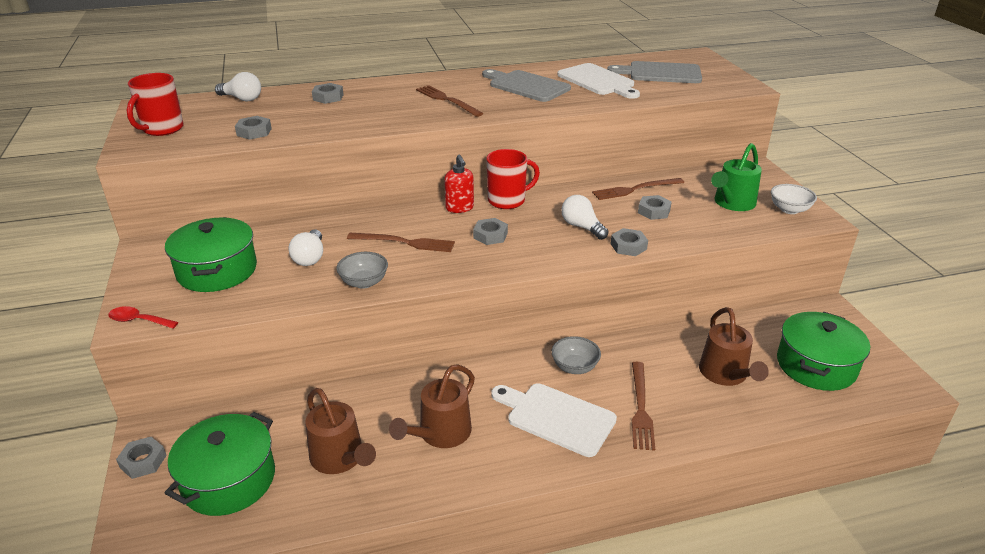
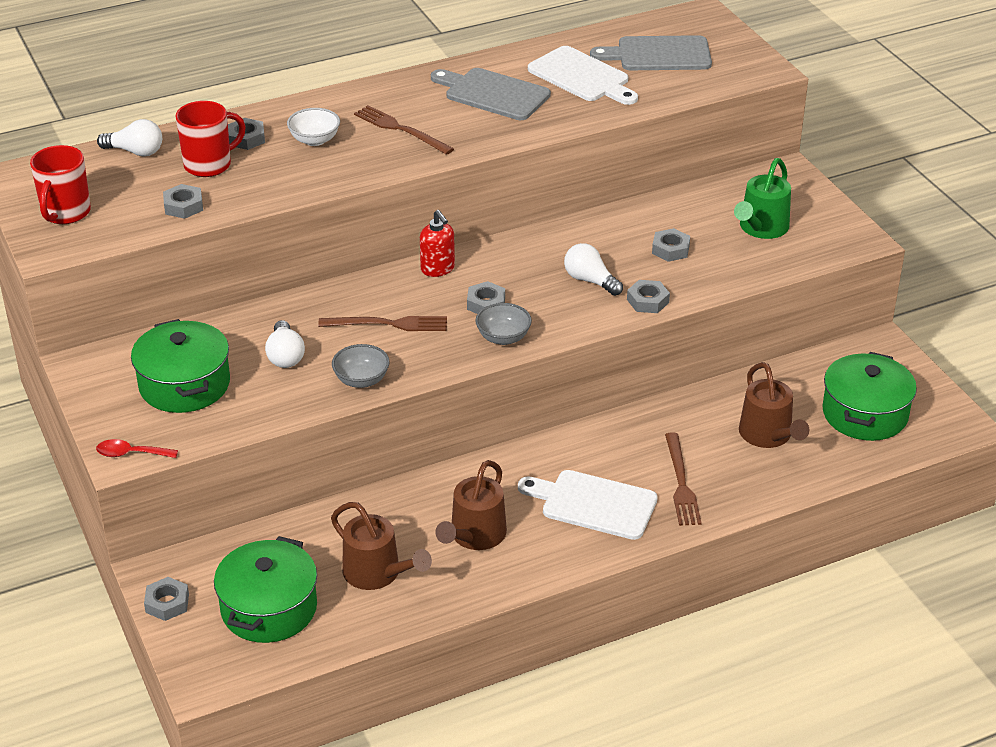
camera: 10 degrees left, 5 degrees up
(507, 201) = (493, 252): red mug -> red mug (209, 165)
(574, 367) = (602, 447): grey bowl -> grey bowl (503, 338)
(635, 189) = (644, 219): brown fork -> none
(789, 210) = (827, 230): white bowl -> white bowl (314, 140)

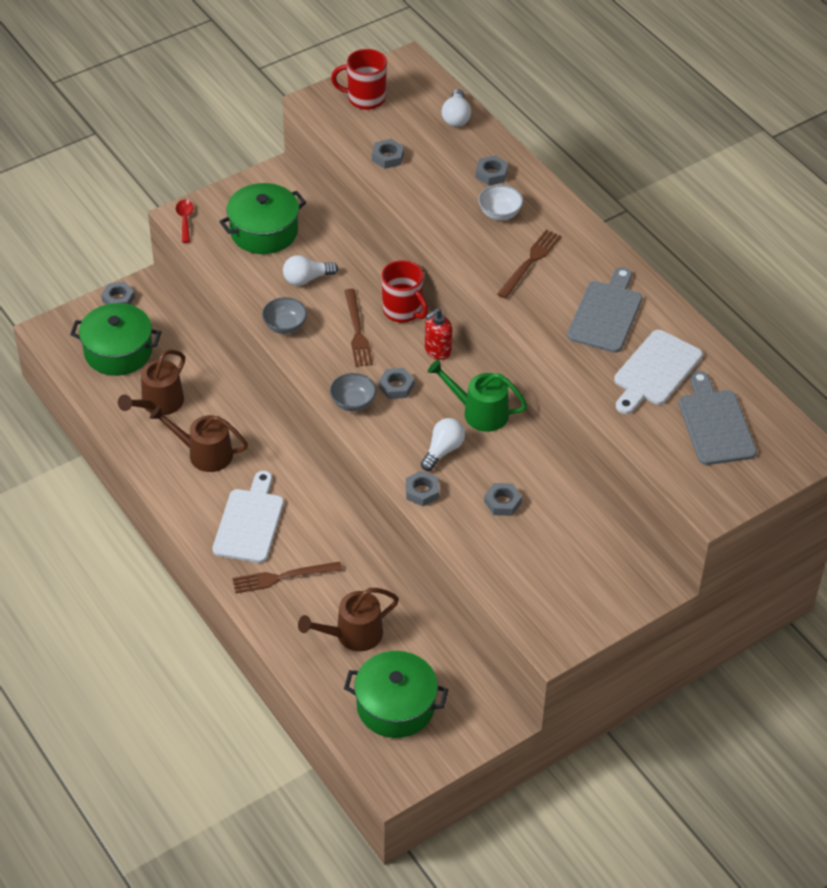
camera: 80 degrees right, 10 degrees up
(209, 165) = (448, 160): red mug -> red mug (403, 311)
(761, 228) = (553, 567): green watering can -> green watering can (479, 412)

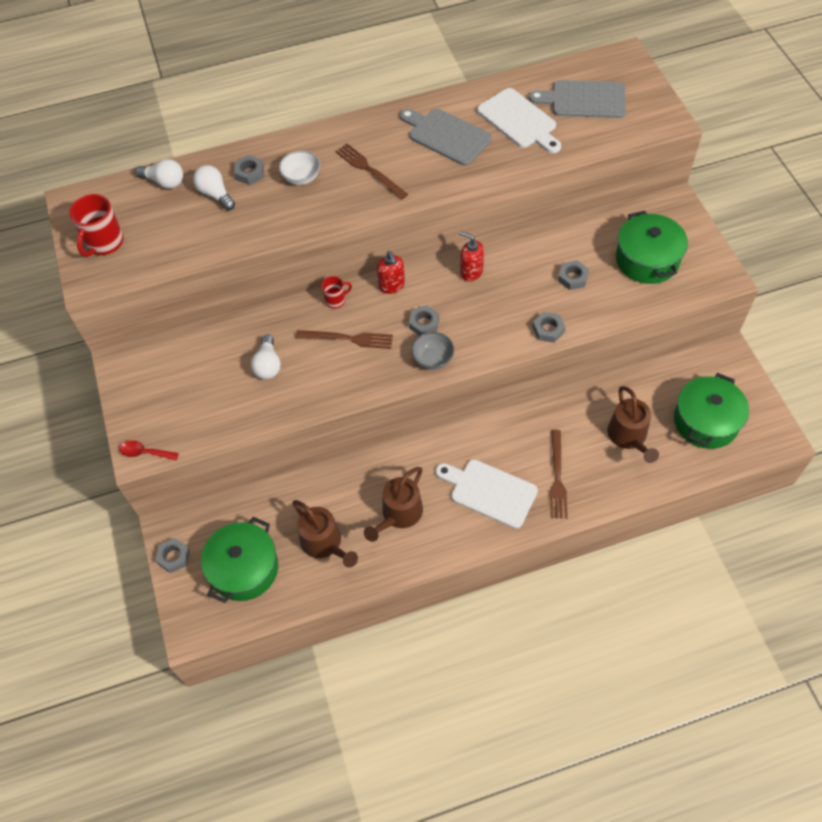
camera: 70 degrees left, 10 degrees up
(264, 231) = (191, 388): green pot -> green pot (647, 259)
(285, 326) = (321, 393): grey bowl -> none
(387, 157) = (193, 241): grey nut -> none
(403, 311) = (336, 300): red mug -> red mug, size x0.58
(443, 450) = (506, 305): white light bulb -> white light bulb (215, 194)
(479, 412) = (471, 272): green watering can -> red soap dispenser

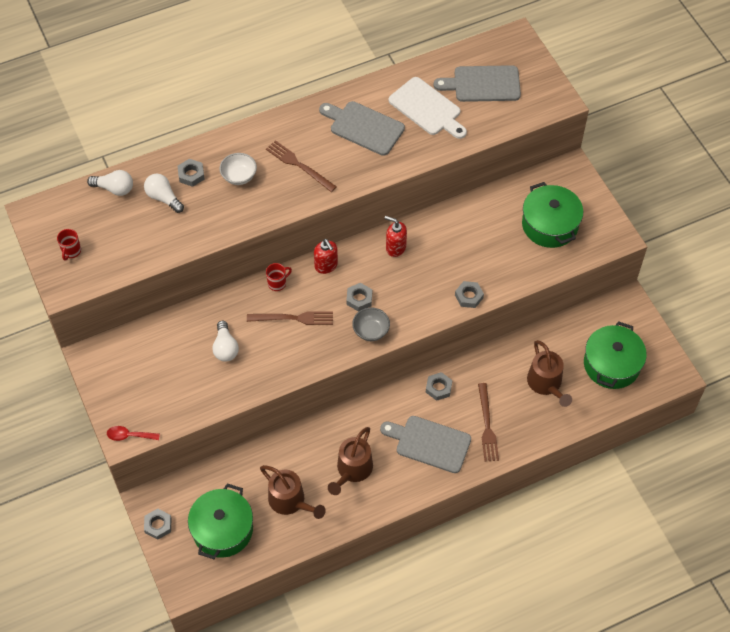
camera: 10 degrees left, 0 degrees up
(104, 243) = (71, 251): red mug -> red mug, size x0.58
(489, 492) = (429, 443): white cutting board -> grey cutting board
(573, 278) = (486, 246): grey nut -> grey nut (438, 388)

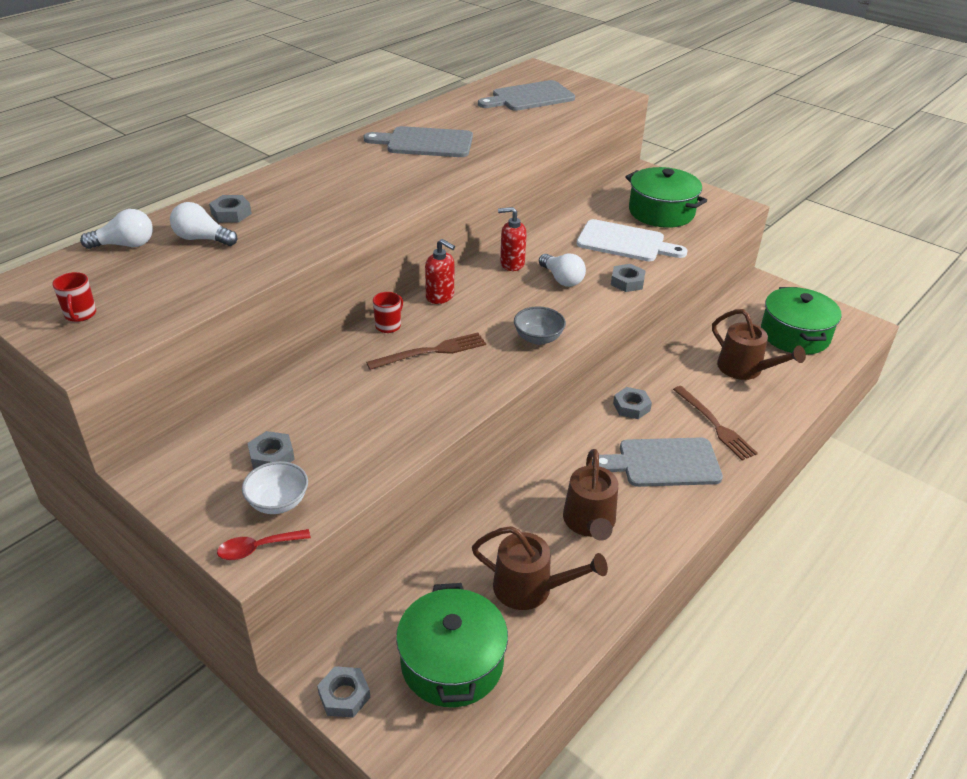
camera: 25 degrees left, 20 degrees down
(225, 348) = (356, 404): white light bulb -> white light bulb (562, 279)
(239, 176) = (297, 203): white bowl -> white bowl (278, 502)
(299, 165) = (368, 181): brown fork -> none
(359, 299) = (502, 314): grey nut -> grey nut (272, 456)
(427, 108) = (485, 120): white cutting board -> white cutting board (625, 242)

